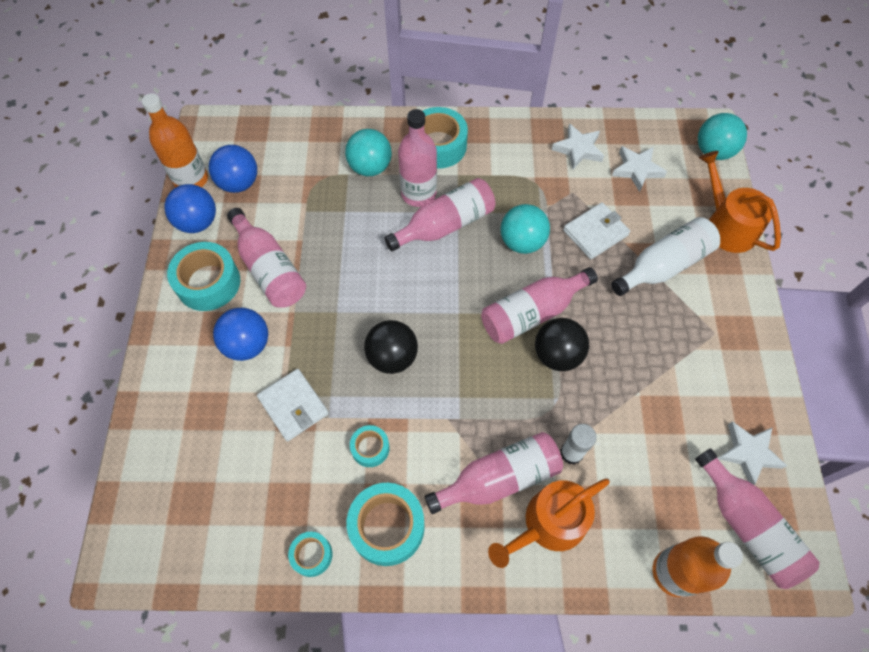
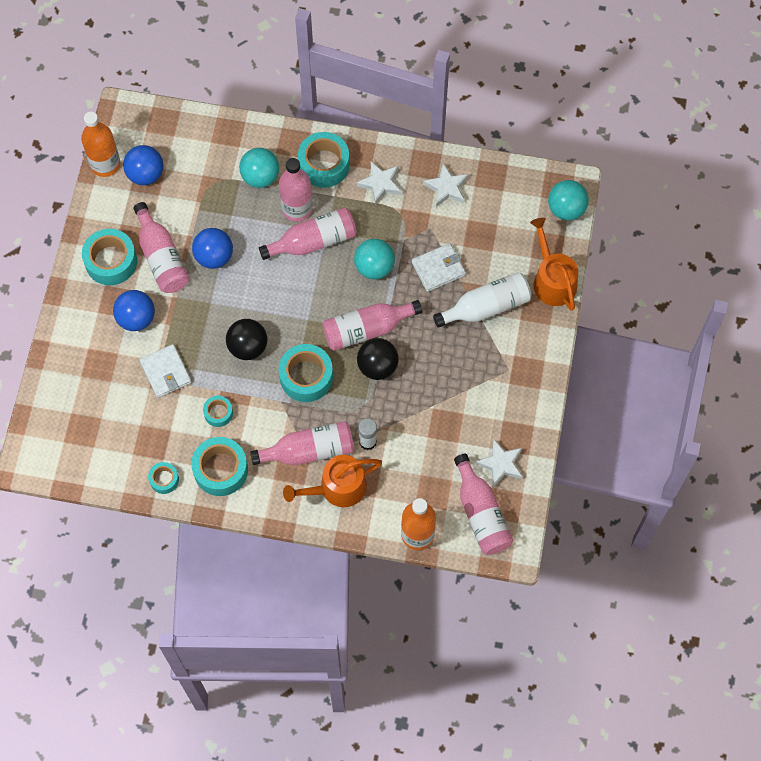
camera: 10 degrees right, 5 degrees up
(198, 222) = (107, 206): blue ball -> blue ball (214, 256)
(473, 382) = (306, 377): none -> turquoise tape
(637, 170) = (492, 216): white star -> white star (380, 184)

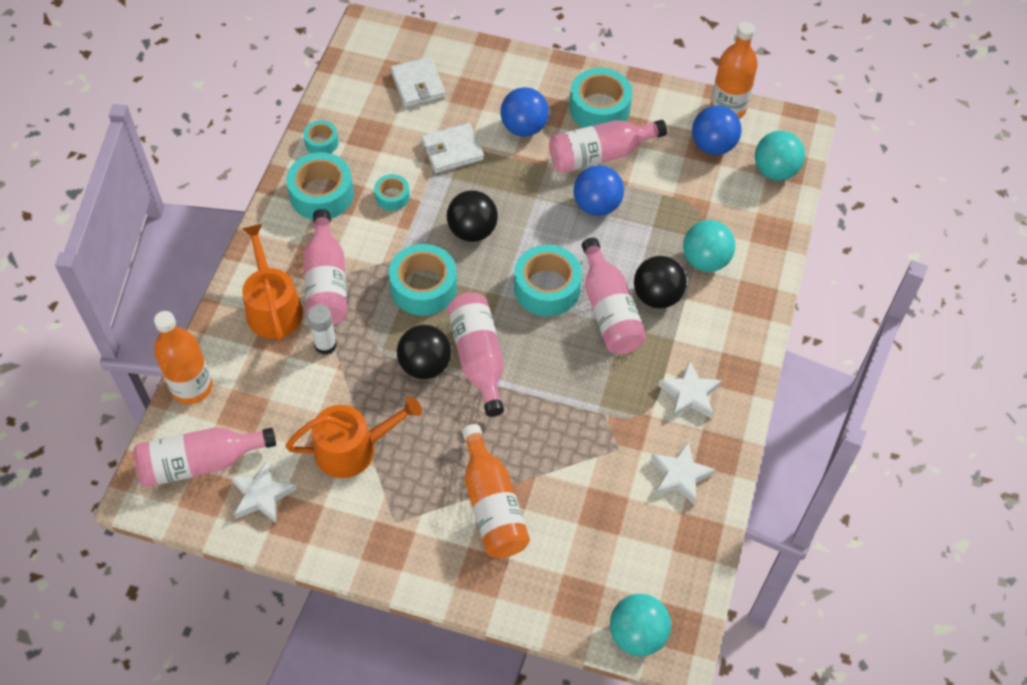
camera: 95 degrees right, 10 degrees down
(297, 209) = (657, 296): pink bottle -> black ball
(324, 164) = (721, 331): turquoise tape -> turquoise tape (547, 288)
(374, 267) = (566, 375): turquoise ball -> turquoise ball (775, 171)
(438, 269) = (556, 451): white wallet -> white wallet (418, 85)
(486, 307) = (492, 505): white bottle -> orange bottle
(552, 280) = (523, 598): orange watering can -> orange watering can (353, 448)

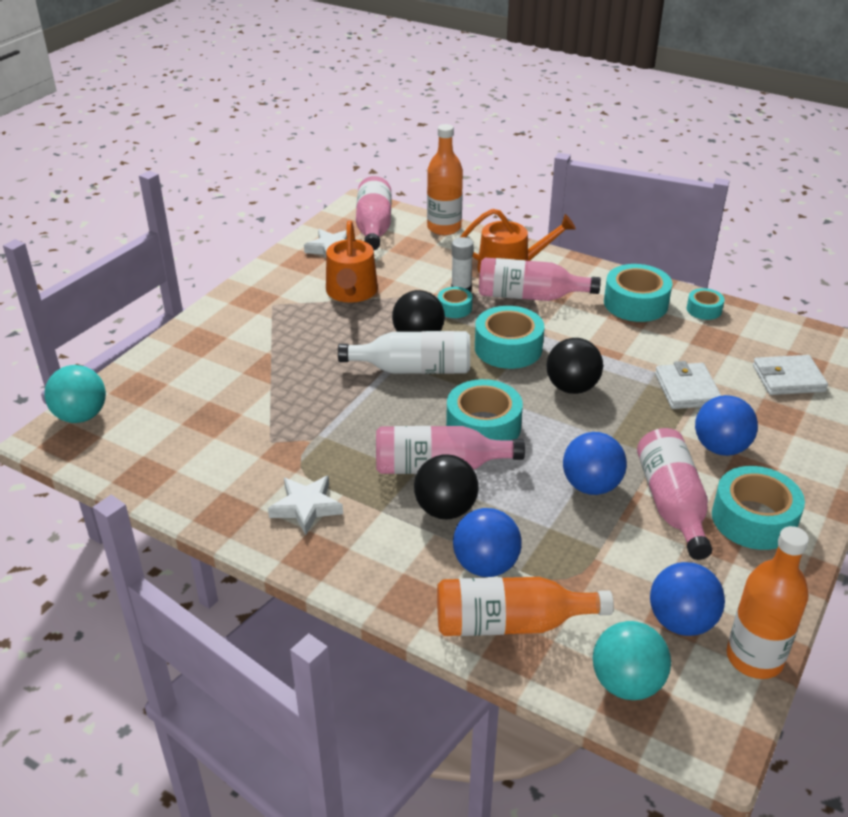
camera: 105 degrees right, 20 degrees down
(392, 196) = (626, 343): turquoise tape -> turquoise tape (454, 308)
(478, 358) = (413, 369): pink bottle -> white bottle
(492, 505) = (257, 355): orange bottle -> orange bottle (510, 623)
(680, 475) = (216, 478): white star -> none
(705, 260) = (485, 565): turquoise ball -> blue ball

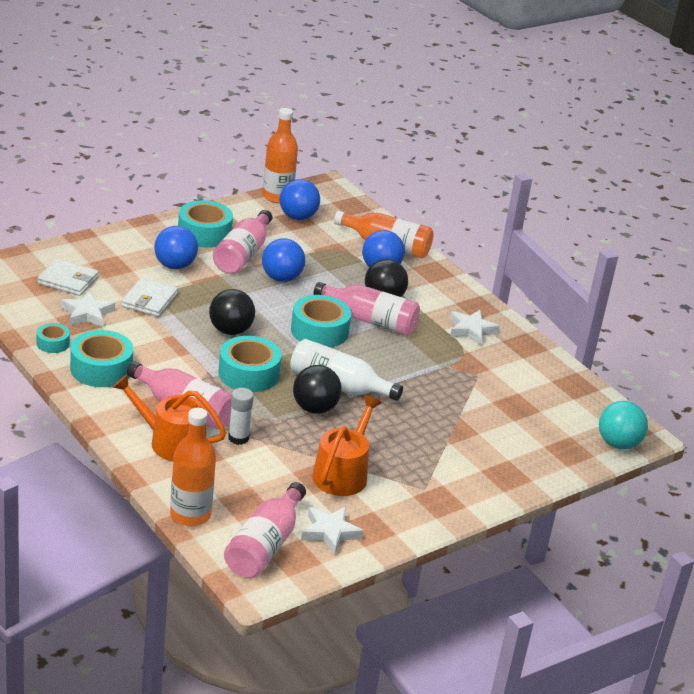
camera: 160 degrees left, 5 degrees down
(454, 308) = (261, 422): turquoise tape -> none
(626, 683) = (349, 211): turquoise ball -> none
(719, 349) = (87, 314): none -> white star

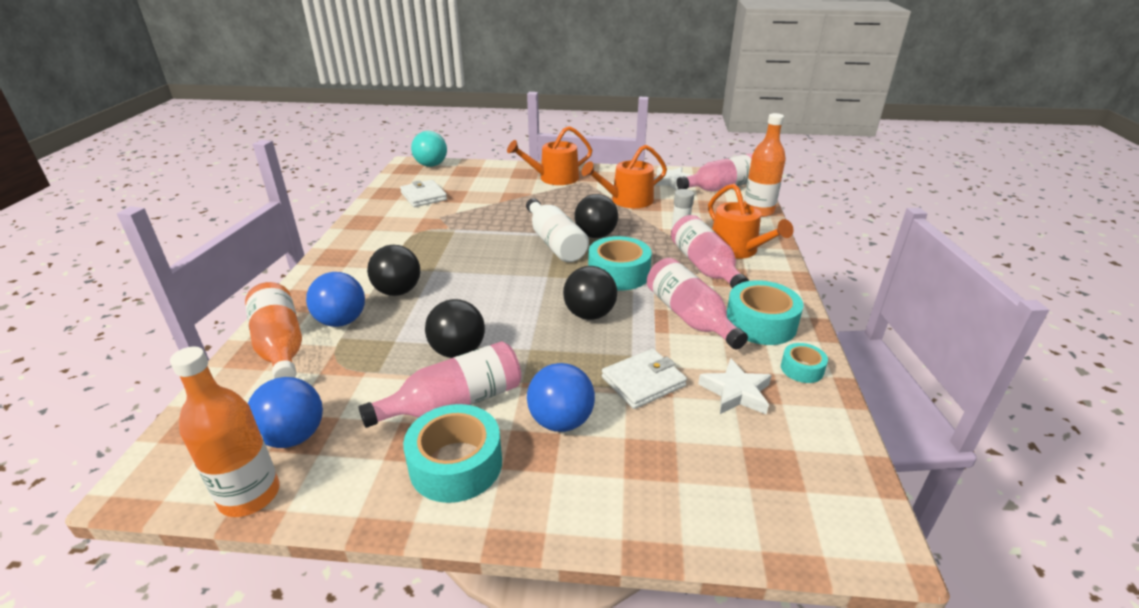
camera: 135 degrees left, 0 degrees up
(68, 280) = (732, 457): white wallet -> white wallet (423, 196)
(281, 278) = (458, 351): blue ball -> black ball
(319, 331) = (505, 285): turquoise tape -> none
(370, 320) = (445, 278): pink bottle -> pink bottle (689, 317)
(463, 479) = (554, 178): none -> orange watering can
(471, 330) = (379, 243): white star -> none

